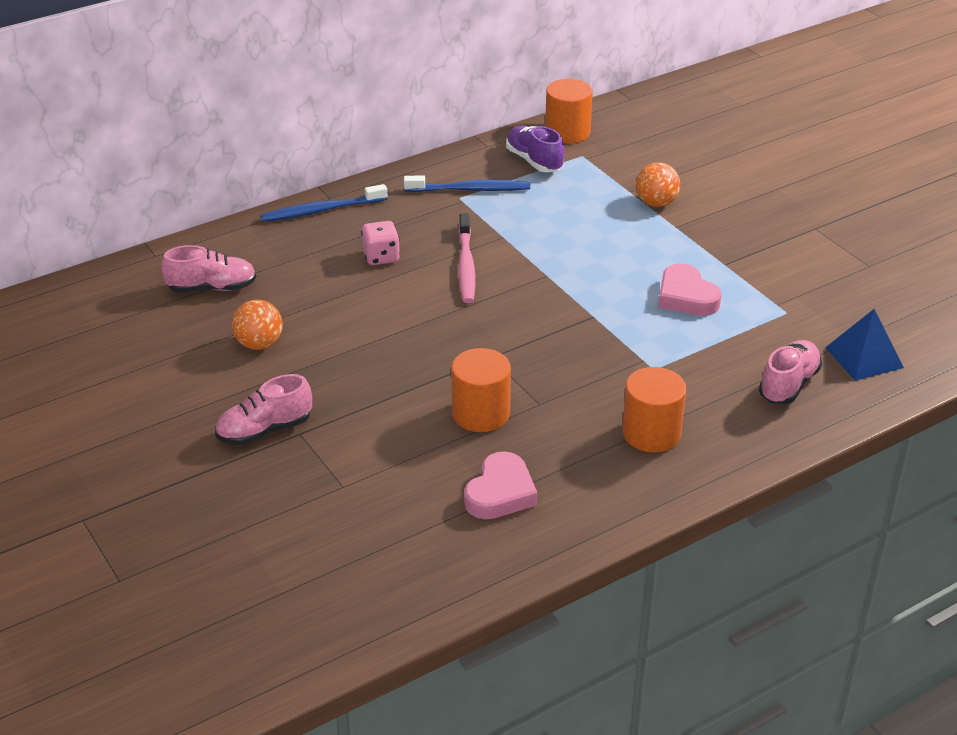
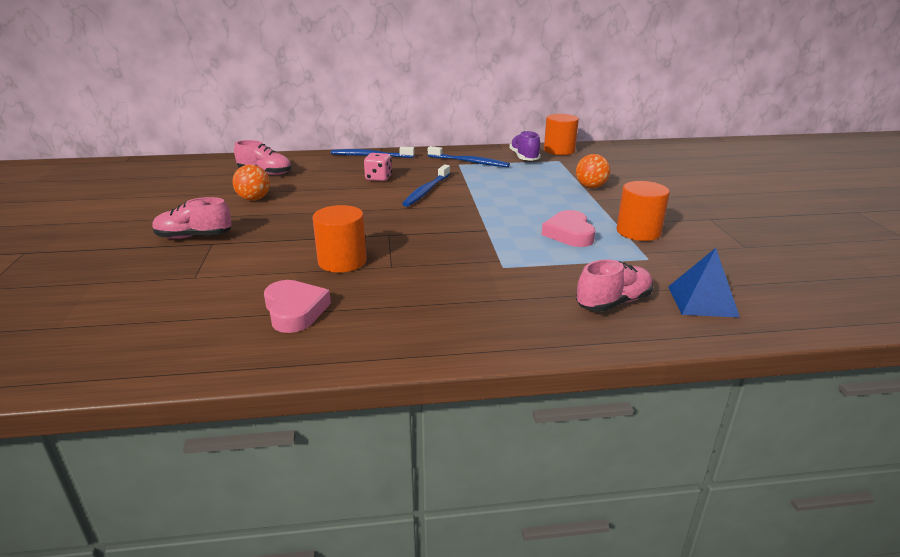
camera: 25 degrees right, 10 degrees down
(466, 266) = (426, 191): pink toothbrush -> blue toothbrush
(500, 493) = (295, 311): pink heart -> pink heart turned 75 degrees counterclockwise
(651, 433) = (459, 305): orange cylinder -> orange cylinder (638, 232)

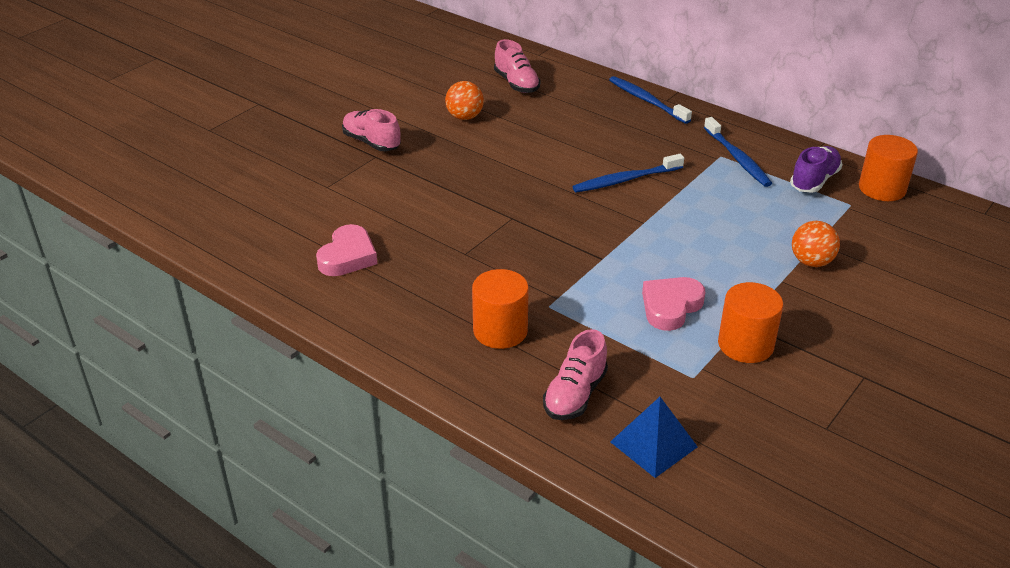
camera: 45 degrees right, 10 degrees up
(342, 261) = (437, 227): orange cylinder -> orange cylinder (500, 331)
(378, 178) = (606, 139): pink dice -> none
(613, 302) = (575, 395): pink shoe -> pink shoe turned 105 degrees clockwise

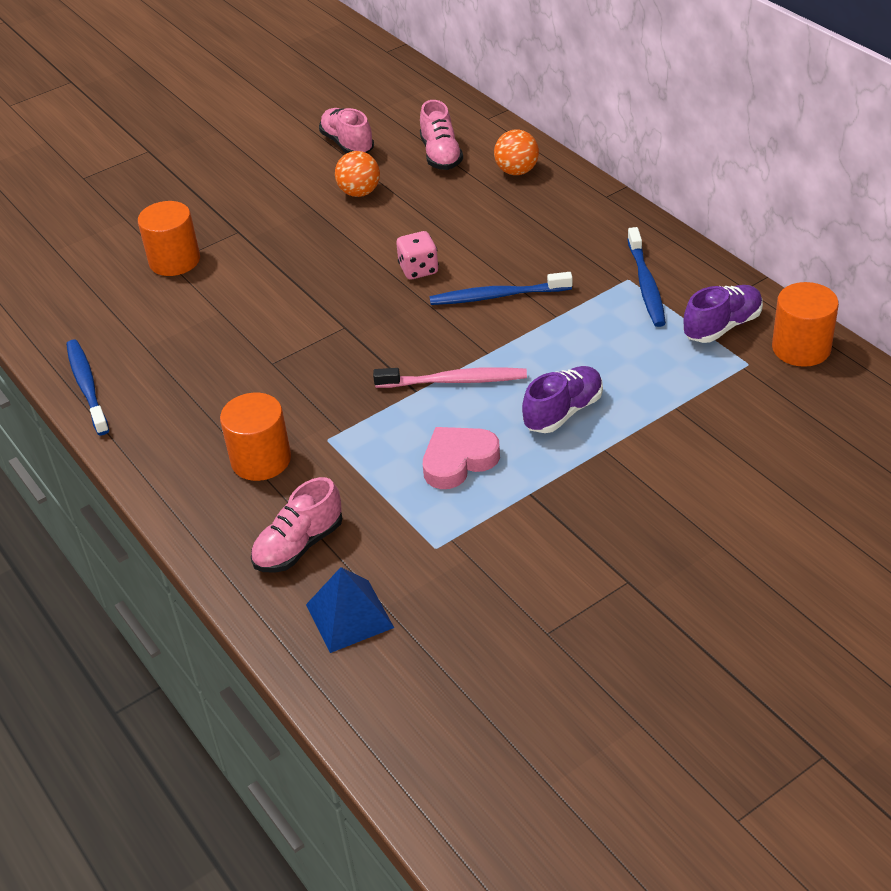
camera: 20 degrees right, 5 degrees up
(348, 256) = (150, 349): pink heart -> none
(371, 142) = (242, 213): pink shoe -> pink shoe (347, 144)
(549, 168) = (418, 269): none -> pink dice
(630, 247) = (454, 381): none -> pink toothbrush
(646, 101) = (581, 194): blue toothbrush -> blue toothbrush (87, 386)
(732, 257) = (563, 412): none -> purple shoe
(745, 344) = (515, 520): orange cylinder -> orange cylinder (174, 260)
(811, 262) = (653, 431): orange ball -> orange ball (517, 171)

